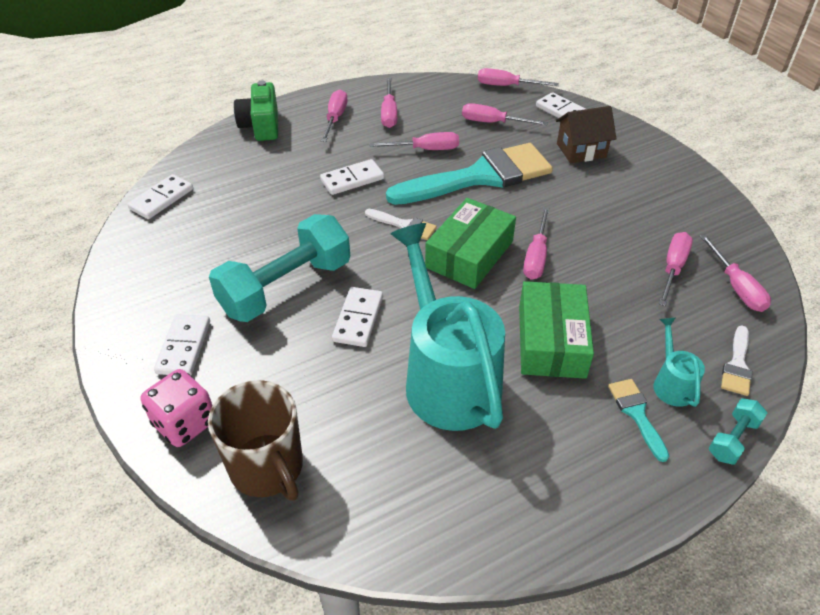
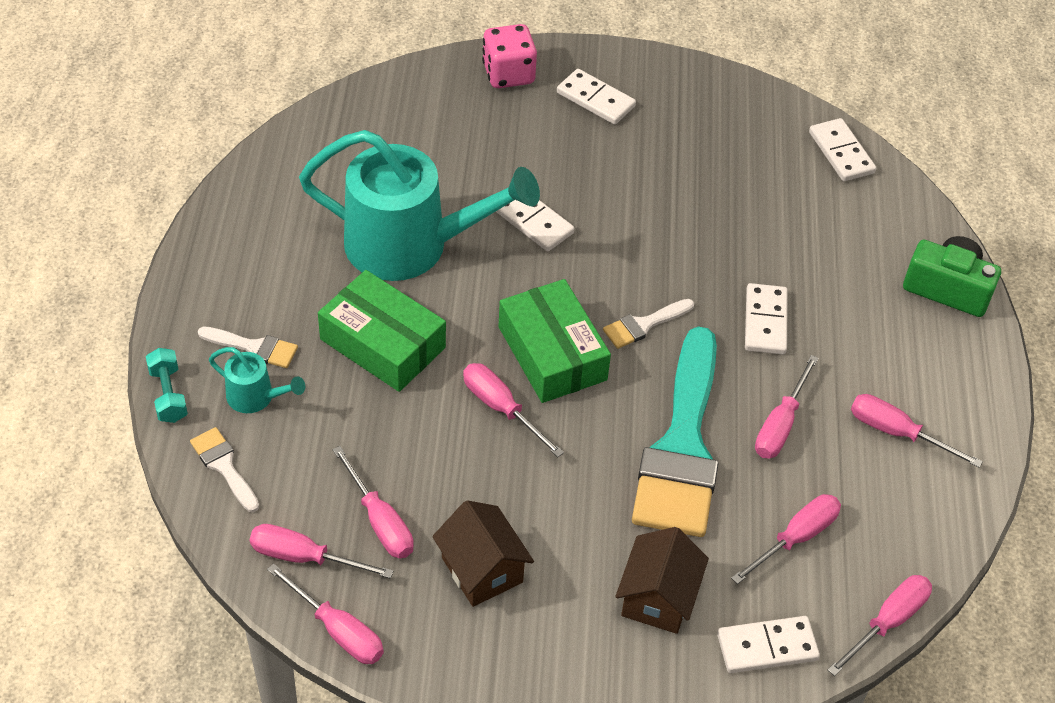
camera: 120 degrees right, 5 degrees up
(267, 468) = (423, 102): brown mug -> none
(286, 287) = (619, 191): turquoise dumbbell -> none
(335, 118) = (920, 369): pink screwdriver -> pink screwdriver (338, 630)
(636, 414) = (254, 347): turquoise brush -> white brush
(646, 213) = (482, 570): none -> brown house

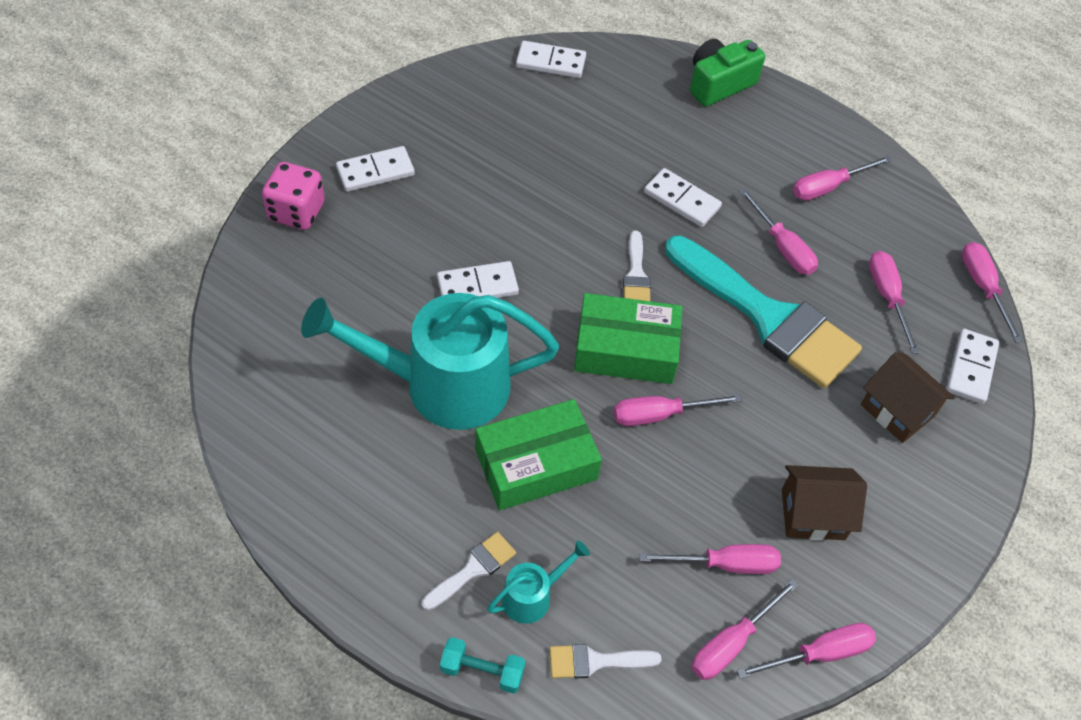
camera: 60 degrees left, 5 degrees up
(412, 245) = (441, 385): turquoise watering can -> turquoise watering can turned 135 degrees counterclockwise

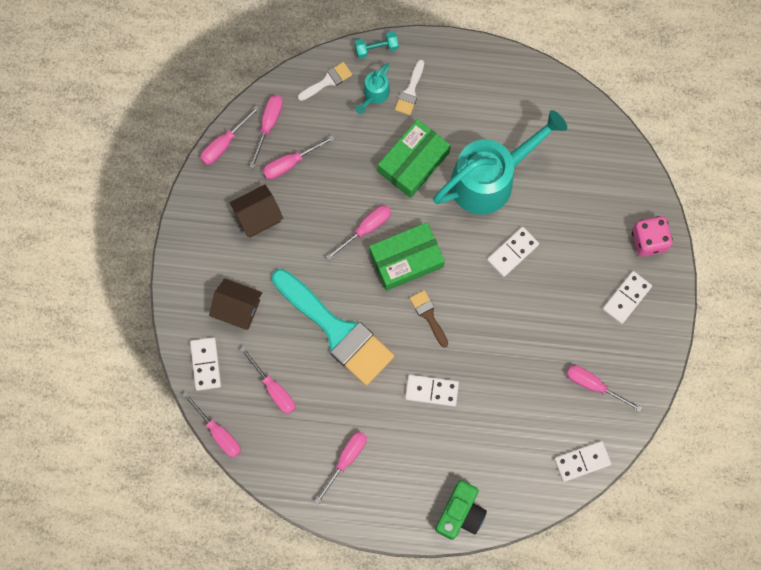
camera: 155 degrees right, 20 degrees up
(636, 274) = (428, 315): white brush -> brown brush
(768, 317) = (337, 330): turquoise brush -> turquoise brush turned 150 degrees counterclockwise
(782, 247) = (352, 390): pink screwdriver -> pink screwdriver (594, 385)

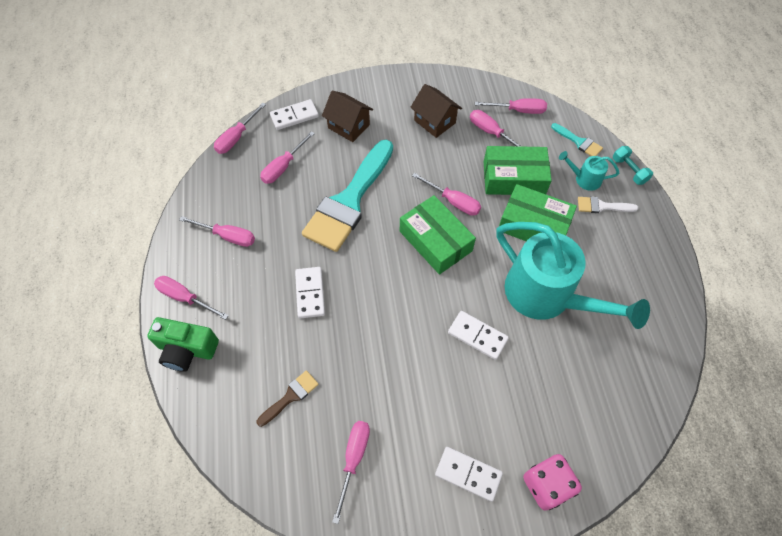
camera: 75 degrees right, 15 degrees down
(224, 143) = (488, 86): pink screwdriver -> pink screwdriver (185, 298)
(237, 308) = (348, 126): brown house -> brown house turned 60 degrees counterclockwise
(327, 81) = (579, 142): white brush -> turquoise brush
(354, 161) = (514, 178): none -> green box
(428, 315) = (386, 273): brown brush -> brown brush (290, 396)
(582, 461) = (262, 467): white domino -> none

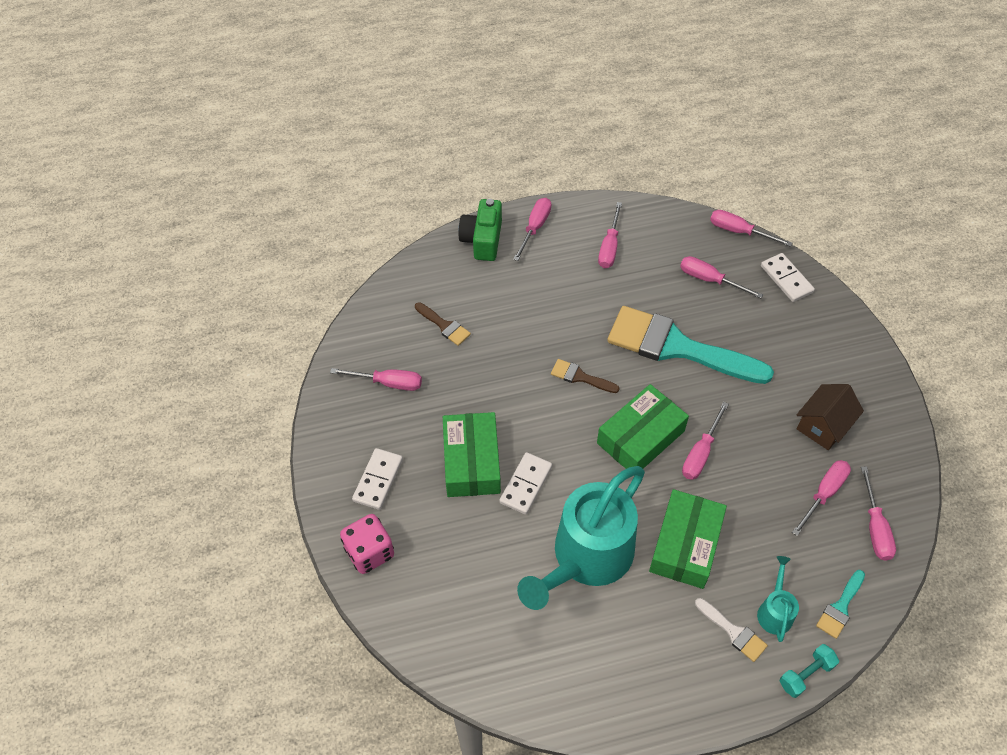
camera: 85 degrees right, 5 degrees down
(310, 293) = (555, 326): white domino -> none
(348, 126) = (787, 334): brown house -> none
(369, 279) = (580, 377): none -> brown brush
(514, 178) = (754, 522): green box -> green box (472, 461)
(602, 206) = (733, 632): white brush -> white brush turned 135 degrees clockwise

